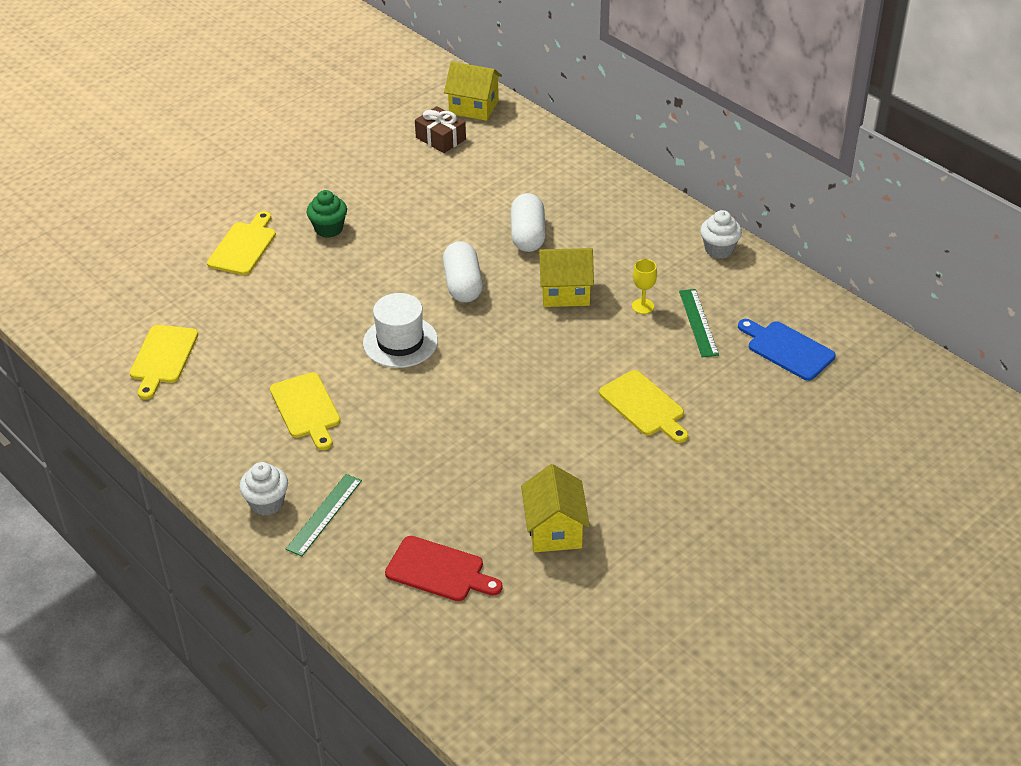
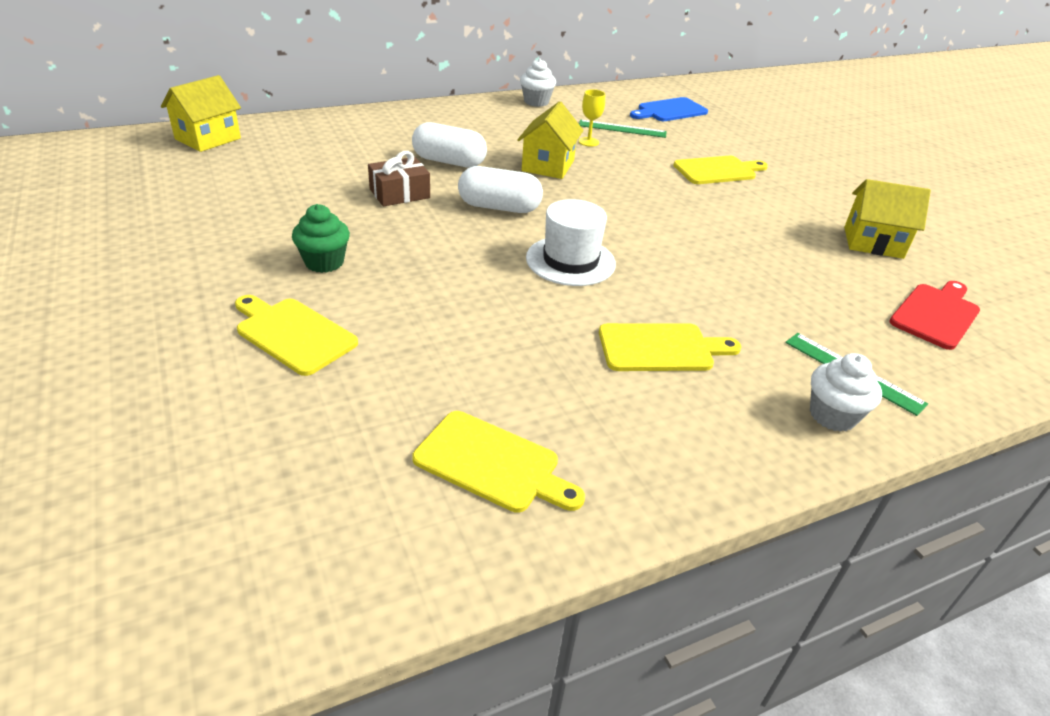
camera: 75 degrees left, 5 degrees down
(440, 138) = (238, 165): brown gift -> brown gift (399, 193)

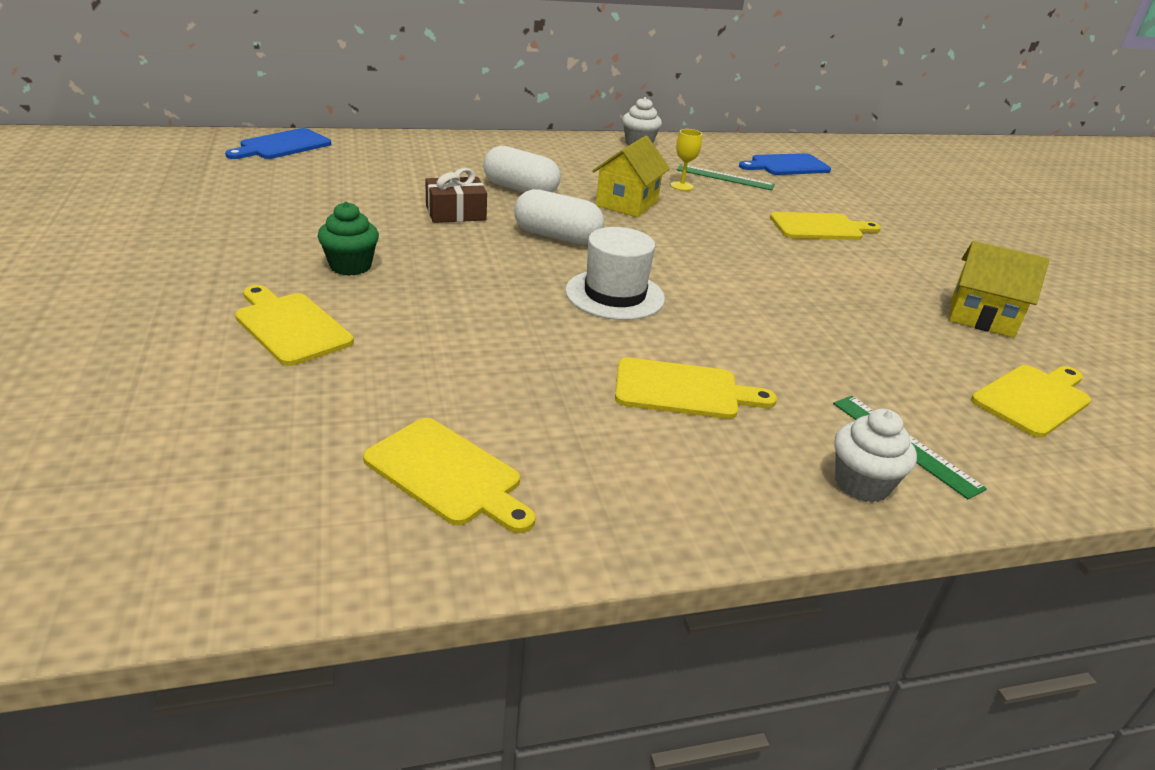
camera: 10 degrees right, 5 degrees down
(208, 139) = (282, 145): yellow house -> blue cutting board
(936, 314) = (1033, 399): red cutting board -> yellow cutting board

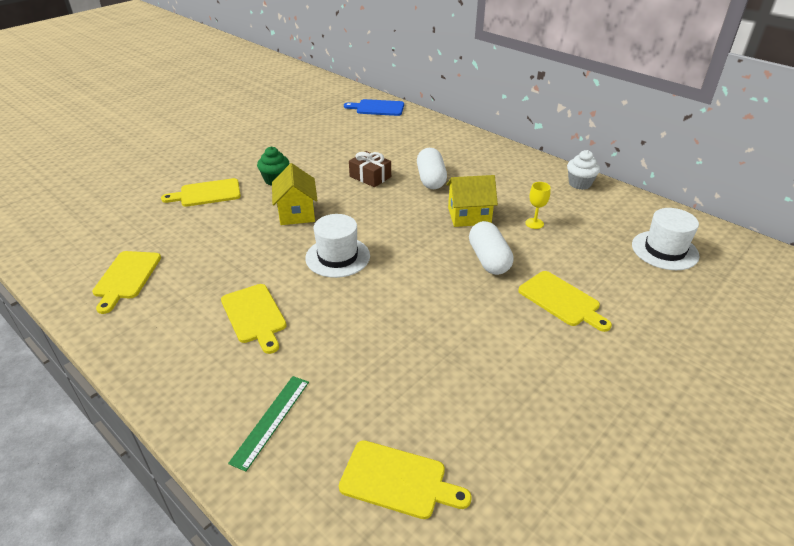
camera: 60 degrees right, 5 degrees up
(291, 326) = (207, 193): yellow cutting board -> yellow cutting board turned 120 degrees counterclockwise
(557, 236) = (385, 213): white capsule -> white capsule (489, 259)
(725, 177) = (583, 233): green ruler -> none
(787, 165) = (664, 250): blue cutting board -> white hat
(861, 484) = (211, 411): white cupcake -> none
(981, 317) = (511, 425): yellow house -> yellow house (297, 213)

